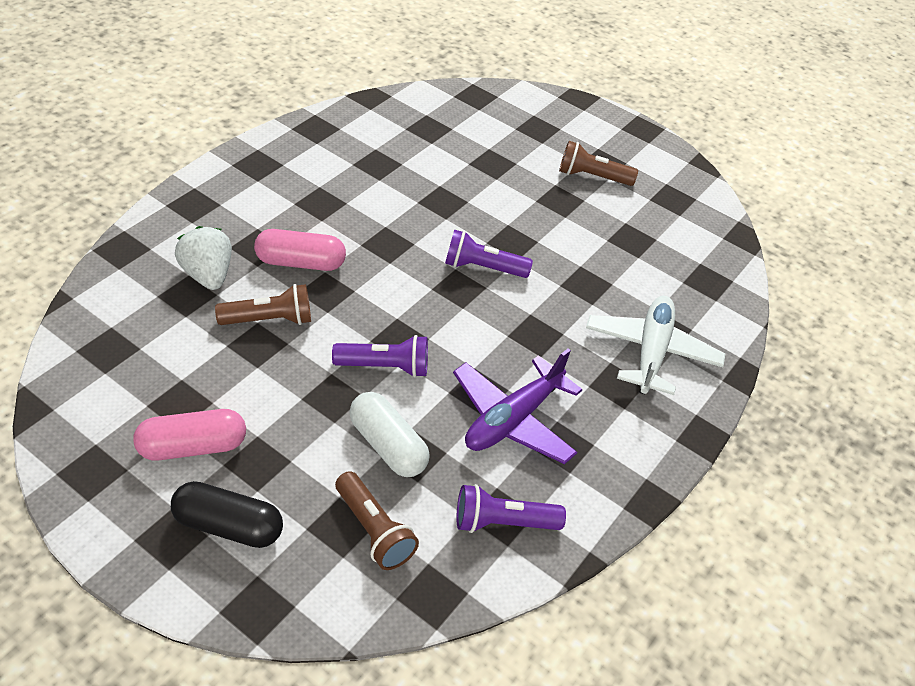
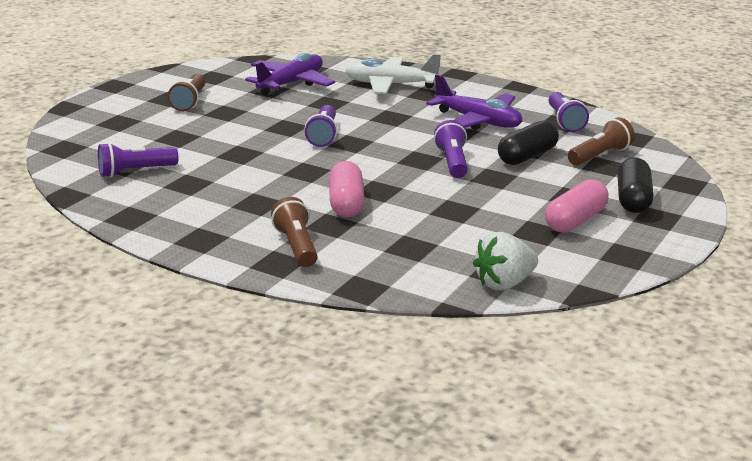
camera: 90 degrees left, 20 degrees down
(192, 446) = (575, 221): pink capsule -> pink capsule turned 60 degrees clockwise
(207, 275) = (380, 241): white strawberry -> white strawberry (504, 284)
(269, 320) = (424, 208): brown flashlight -> brown flashlight (297, 246)
(387, 446) = (527, 156): white capsule -> black capsule
(412, 134) = (135, 171): none -> purple flashlight
(652, 259) = (291, 84): none -> purple plane

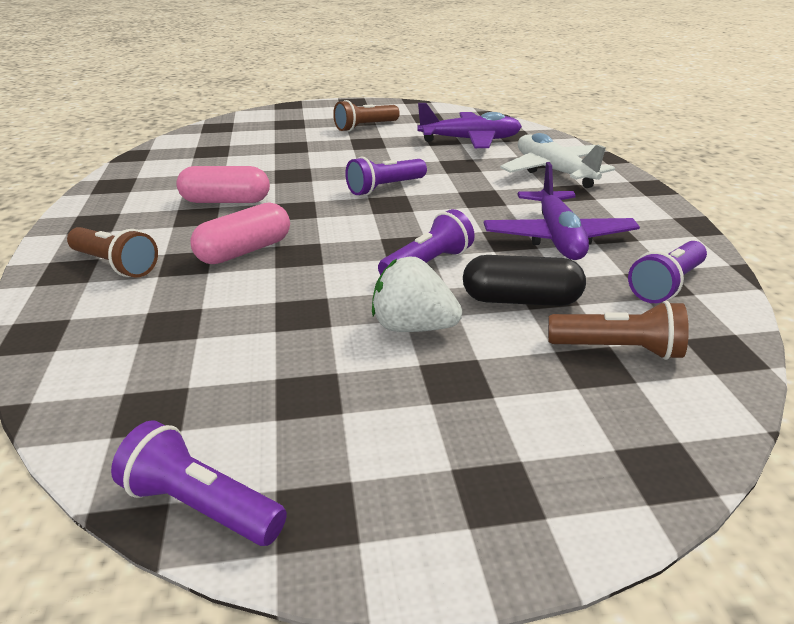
camera: 50 degrees right, 5 degrees up
(135, 171) = (204, 157): purple flashlight -> purple flashlight (200, 506)
(297, 246) = (115, 265): brown flashlight -> brown flashlight turned 90 degrees clockwise
(504, 284) = (115, 431): white strawberry -> white strawberry (413, 327)
(575, 221) = (380, 412): pink capsule -> pink capsule (226, 201)
(633, 199) = (524, 438): black capsule -> none

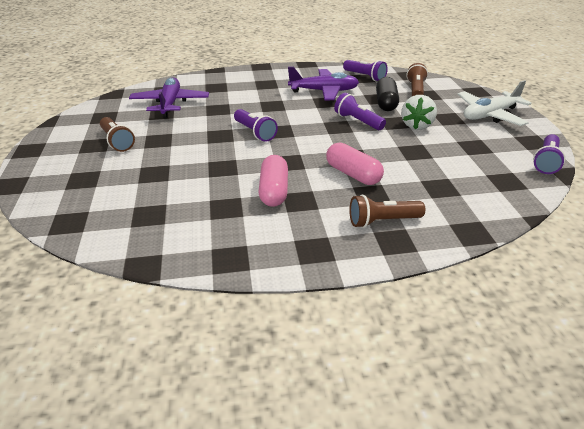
camera: 90 degrees left, 5 degrees up
(115, 265) = (382, 221): brown flashlight -> brown flashlight turned 135 degrees counterclockwise
(554, 171) = (235, 85): white plane -> white plane (490, 115)

